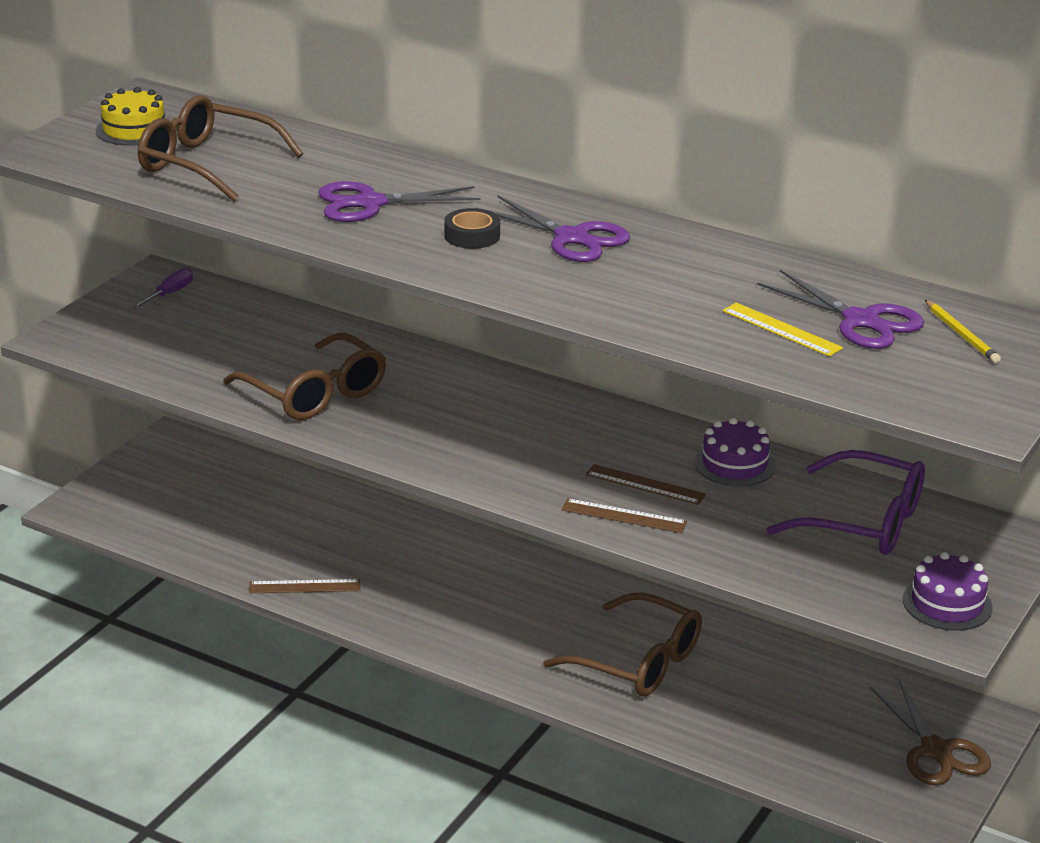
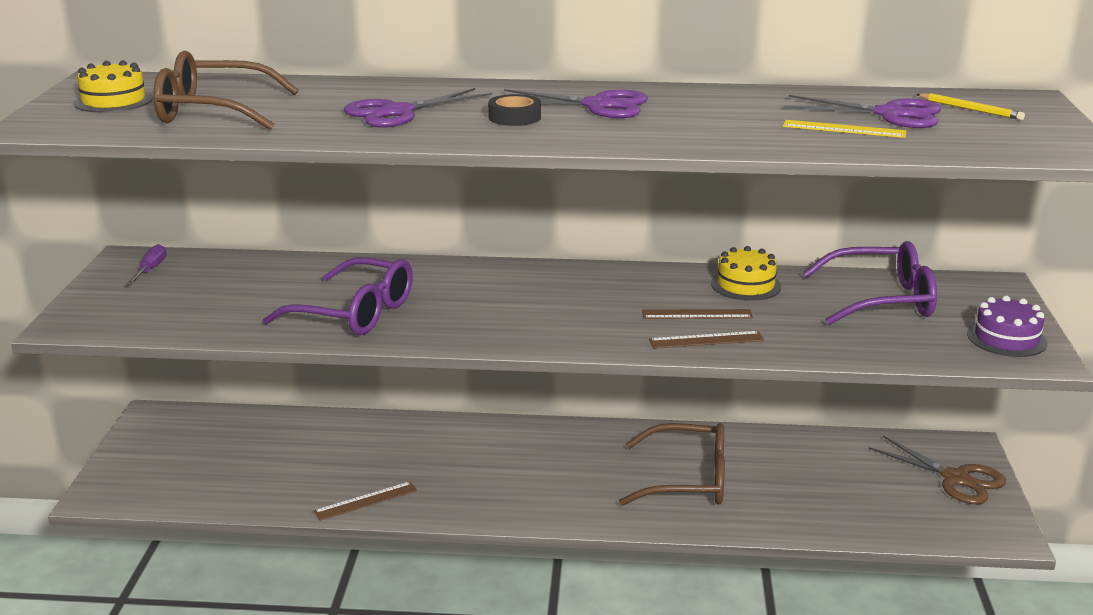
camera: 25 degrees left, 5 degrees down
(315, 393) = (355, 313): brown glasses -> purple glasses
(734, 464) = (746, 285): purple cake -> yellow cake

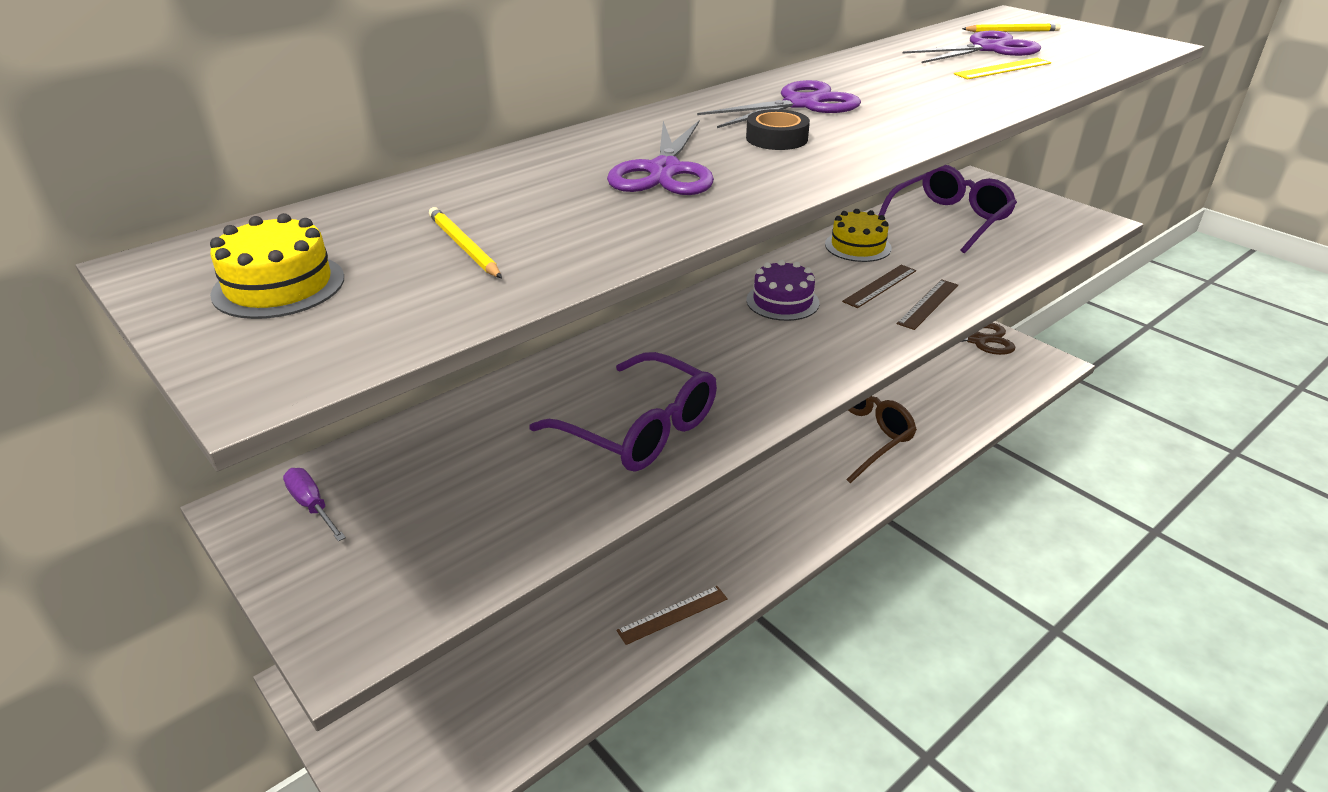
camera: 45 degrees left, 10 degrees up
(213, 111) = (463, 247): brown glasses -> yellow pencil
(355, 313) = (640, 429): purple glasses -> purple glasses turned 60 degrees clockwise
(366, 501) = (673, 615): brown ruler -> brown ruler turned 45 degrees clockwise
(1006, 338) = (1057, 216): purple cake -> purple cake (782, 301)

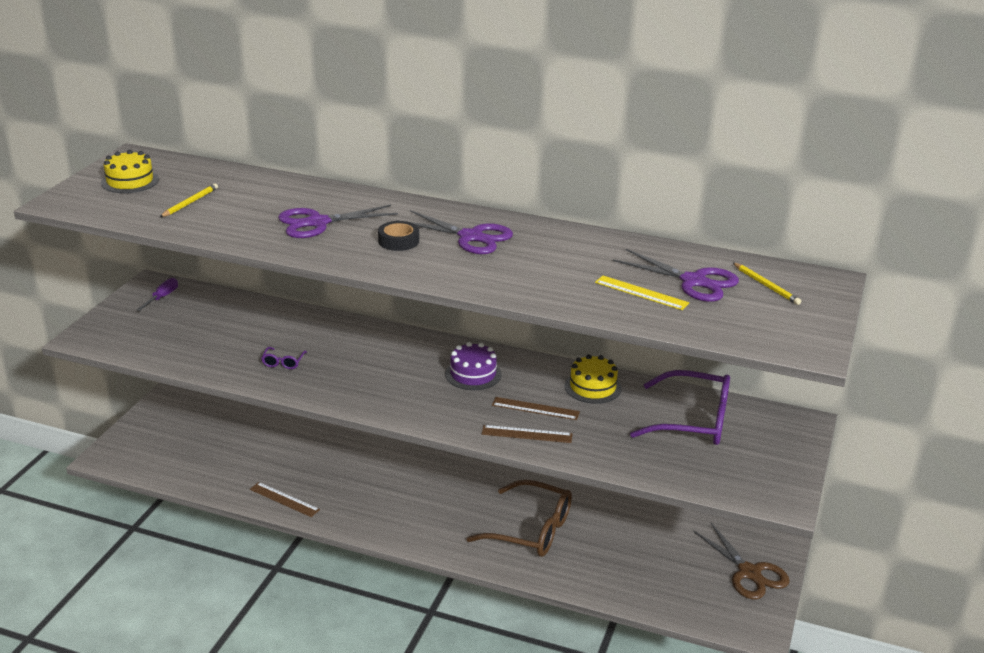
camera: 60 degrees right, 5 degrees down
(640, 429) = (283, 362): purple glasses -> purple glasses, size x0.41

